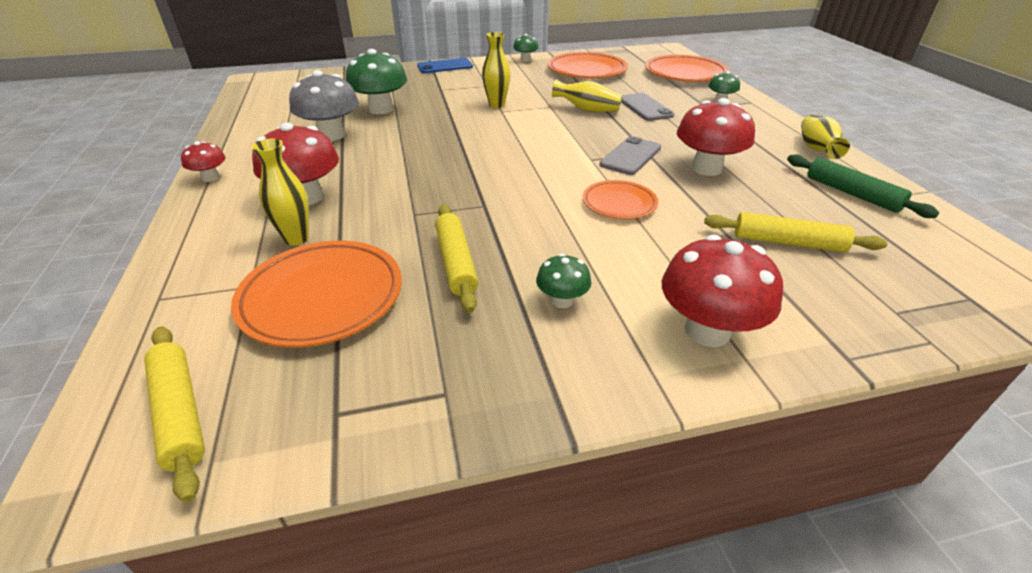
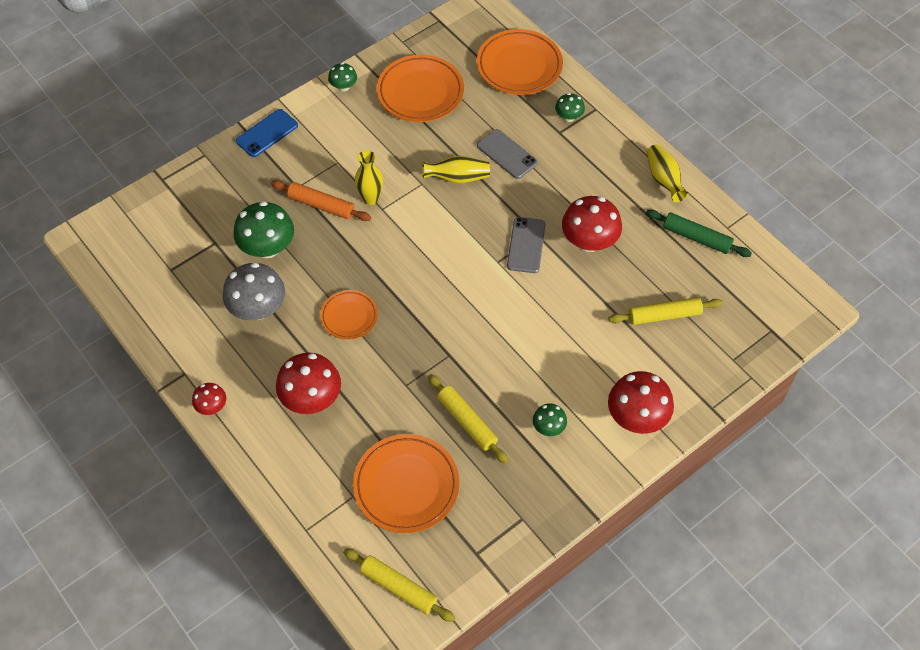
camera: 25 degrees left, 20 degrees up
(296, 238) = (344, 444): yellow vase -> none
(450, 100) = (321, 205): none -> orange rolling pin
(619, 204) = (542, 314): orange plate -> orange plate (349, 316)

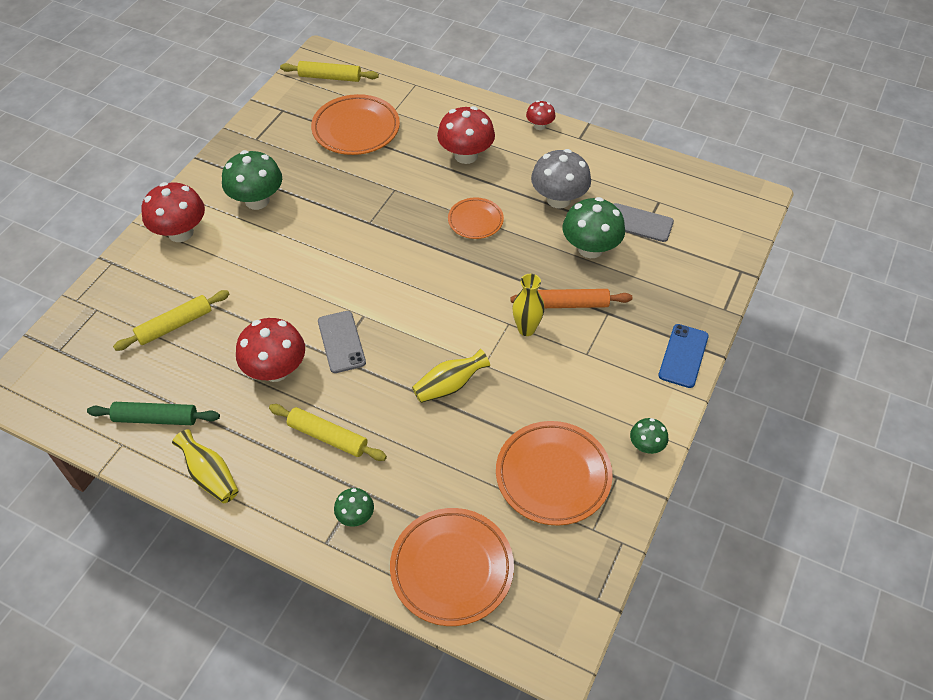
camera: 155 degrees right, 5 degrees down
(467, 421) = (329, 182): yellow rolling pin -> yellow rolling pin (328, 437)
(507, 154) = (409, 435): grey phone -> grey phone (639, 223)
(548, 427) = (257, 200): green mushroom -> green mushroom, size x1.89

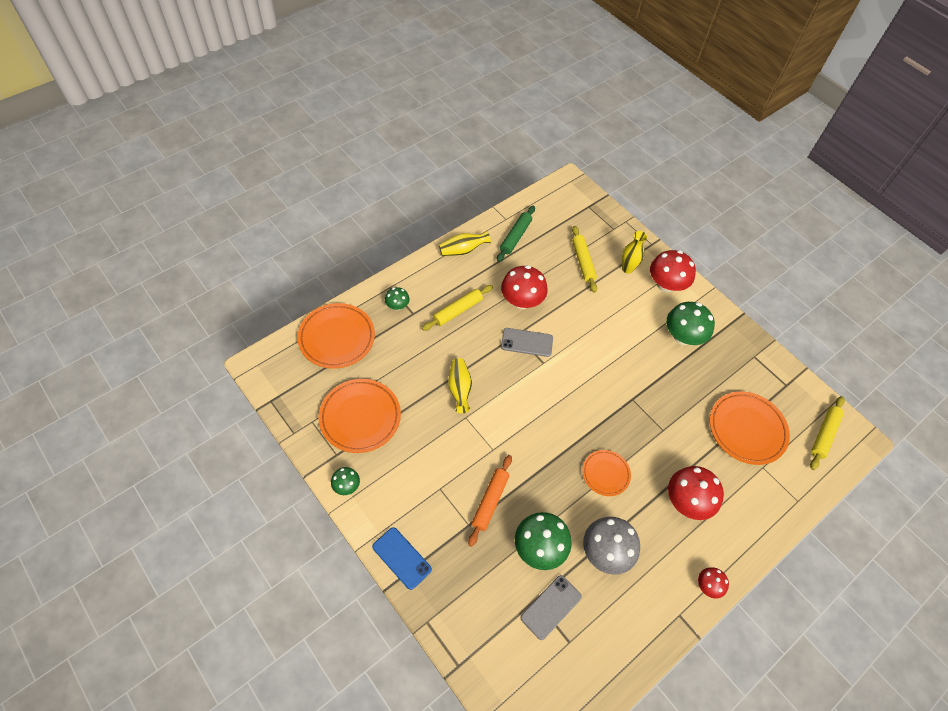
camera: 110 degrees right, 5 degrees up
(526, 329) = (482, 459): yellow vase -> yellow vase (627, 268)

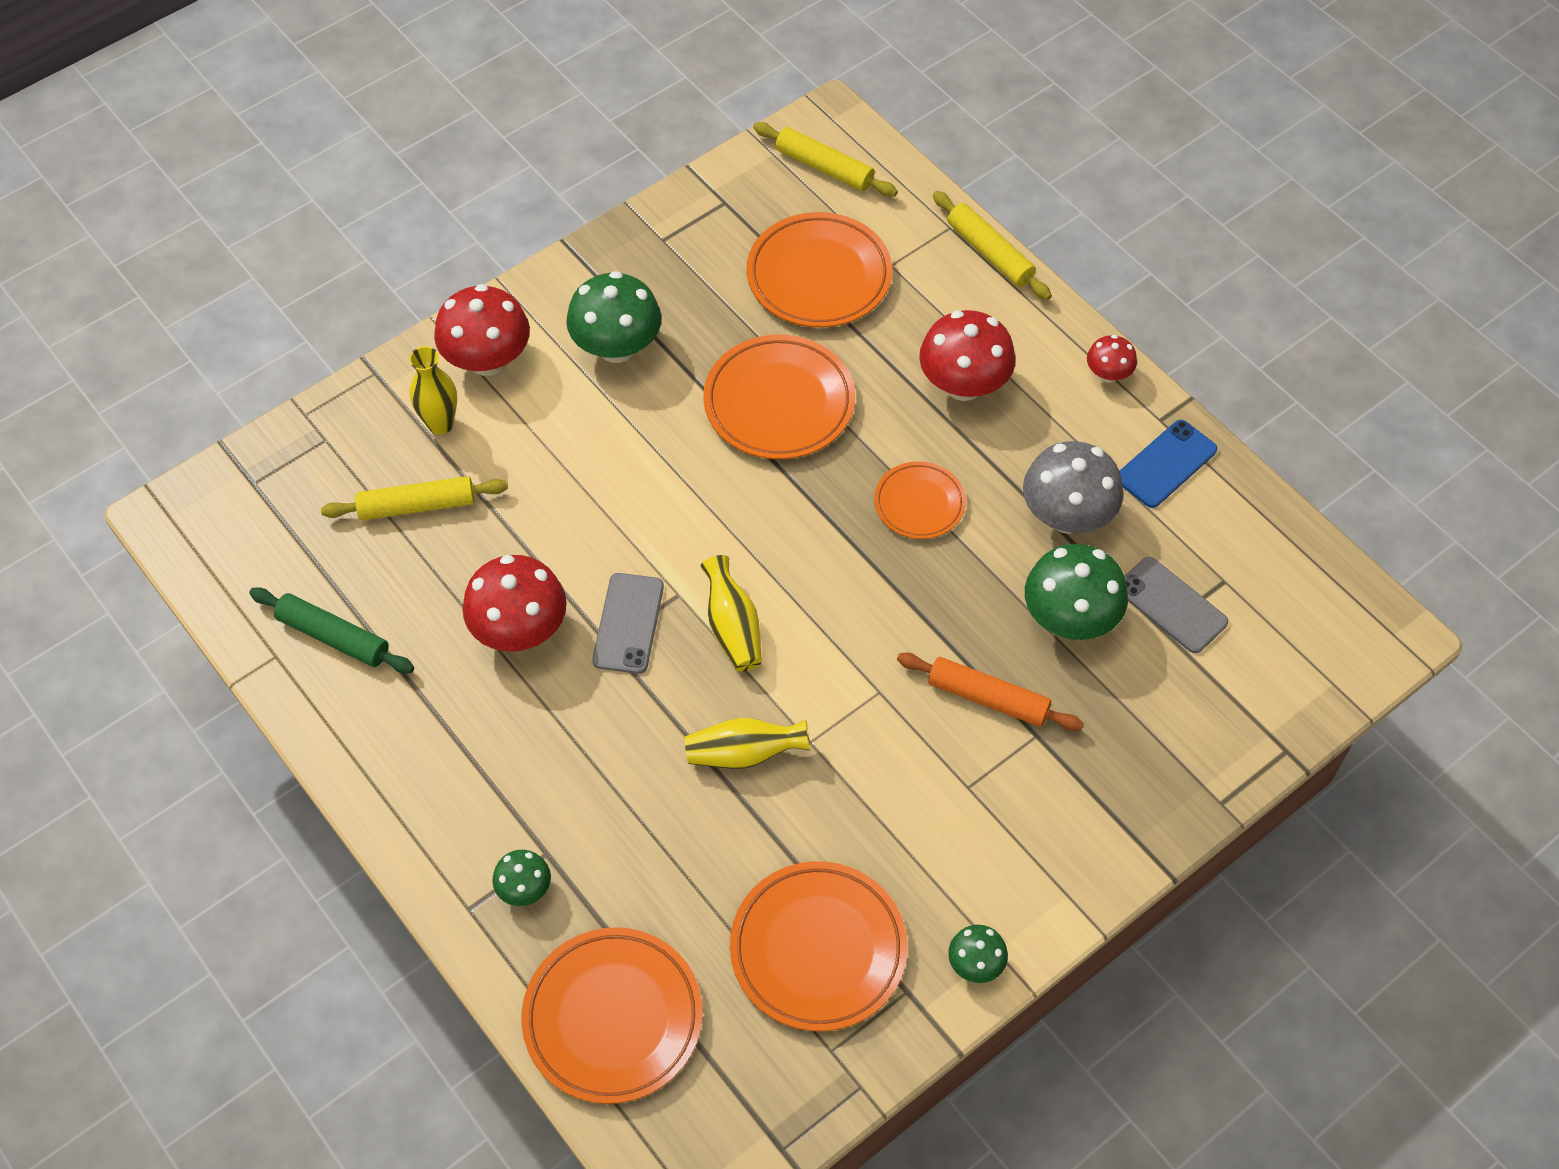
camera: 85 degrees left, 0 degrees up
(401, 558) = (1112, 851): blue phone -> blue phone (1166, 464)
(457, 311) = (542, 759): yellow rolling pin -> yellow rolling pin (989, 253)
(463, 250) = (366, 750): yellow vase -> yellow vase (732, 628)
(660, 408) = (779, 403): none -> orange plate

